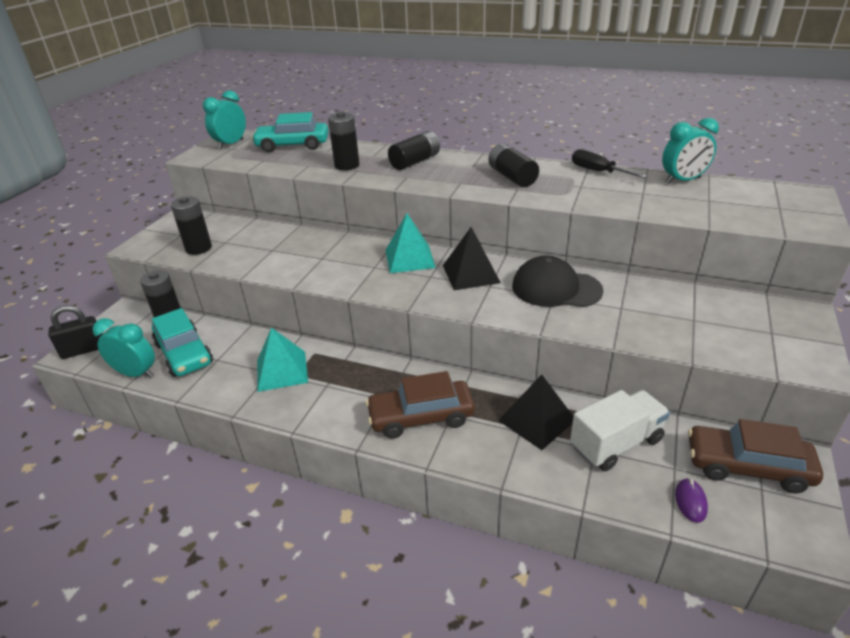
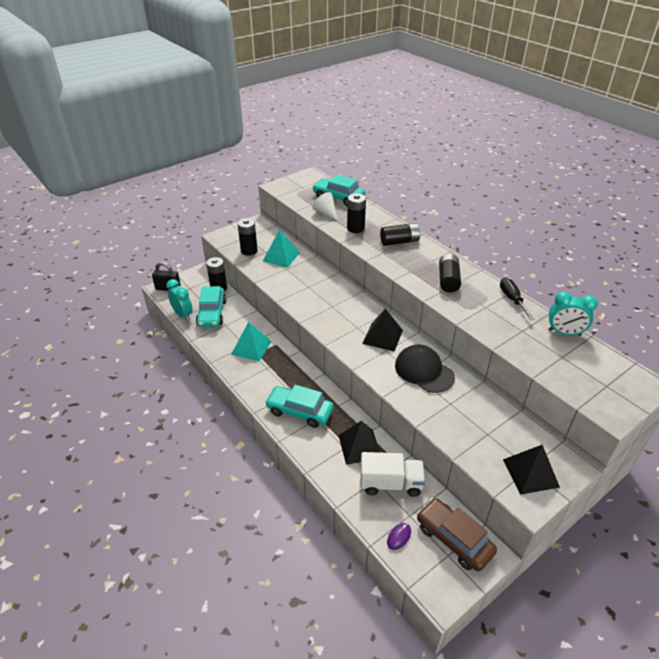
camera: 30 degrees right, 5 degrees up
(231, 144) = (304, 183): turquoise clock -> none
(292, 162) = (326, 213): none -> white cone
(409, 258) = (357, 309): turquoise pyramid -> turquoise pyramid (281, 256)
(421, 417) = (299, 411): brown car -> turquoise car
(779, 337) = (530, 473): none -> black pyramid

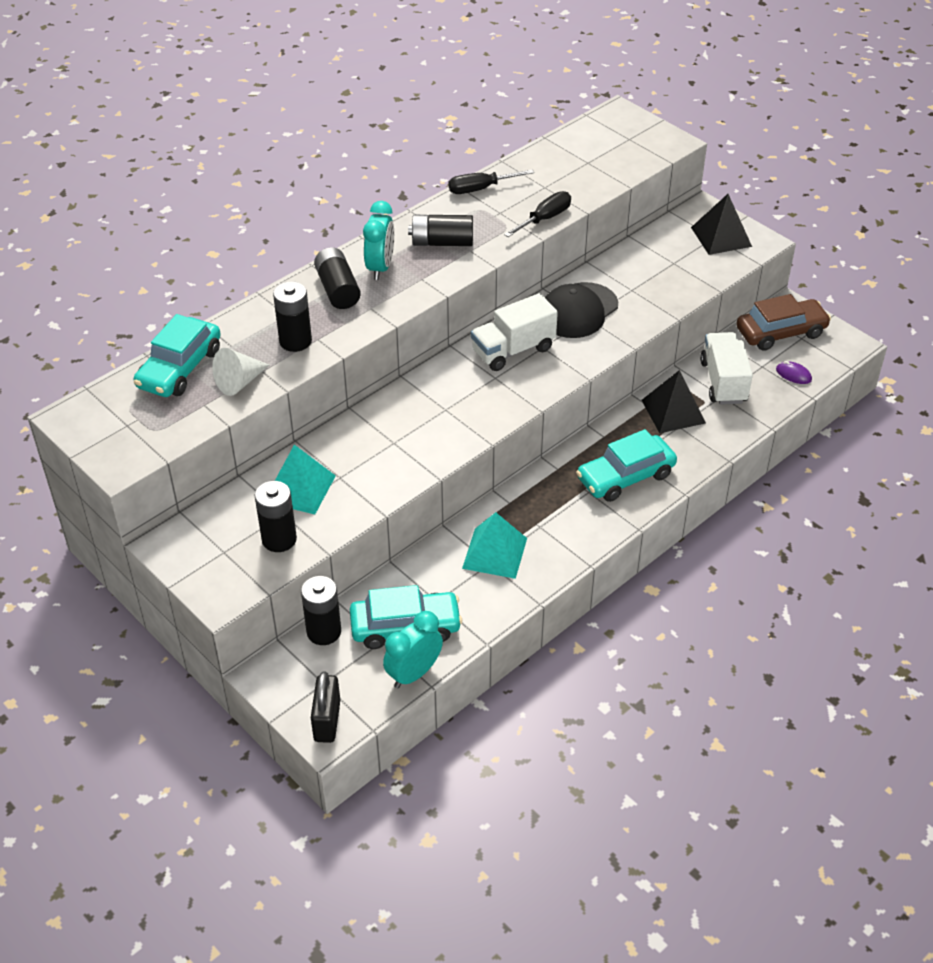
camera: 95 degrees left, 5 degrees up
(299, 411) = (625, 477): turquoise car -> turquoise car turned 45 degrees clockwise
(382, 336) = (513, 350): black pyramid -> white truck
(454, 539) = (781, 332): brown car -> brown car turned 150 degrees counterclockwise
(481, 327) = (544, 219): none -> black screwdriver
(564, 333) = (543, 155): turquoise clock -> turquoise clock (380, 267)

